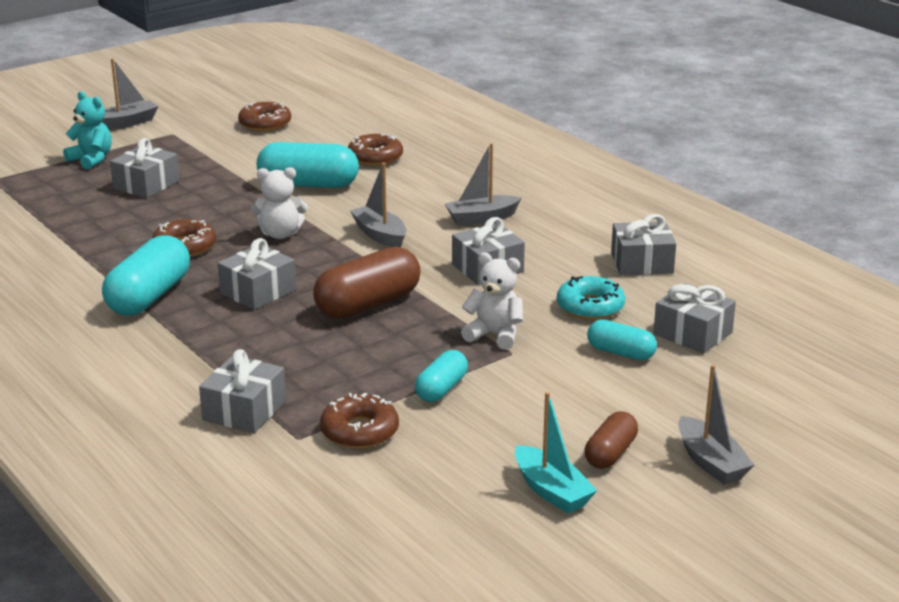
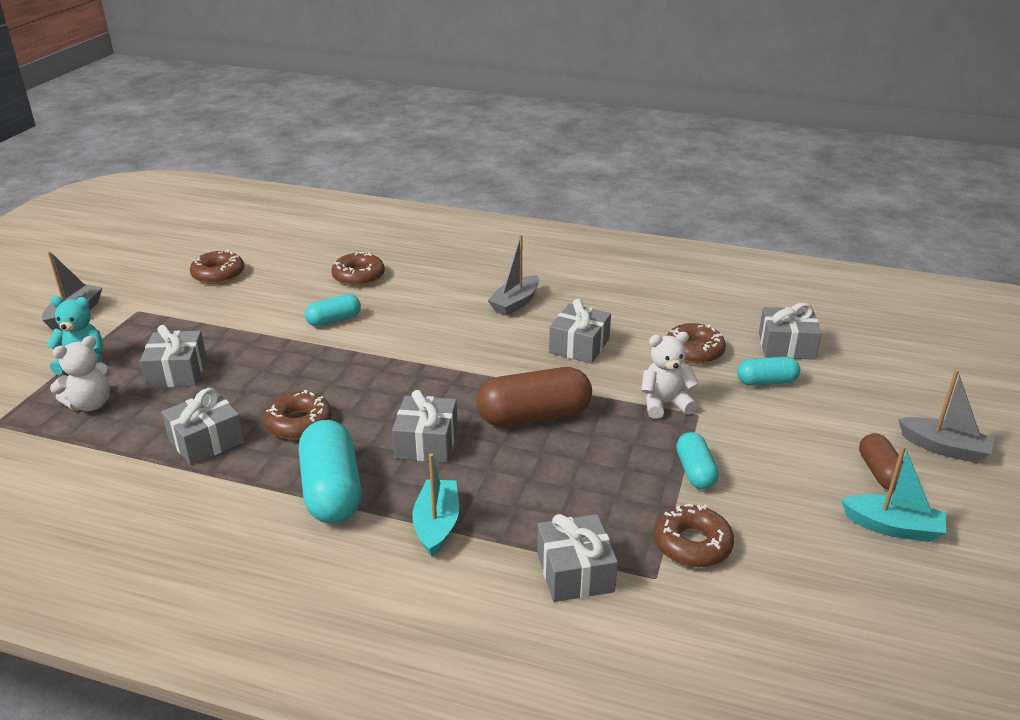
camera: 35 degrees left, 5 degrees up
(190, 344) = (437, 525): none -> turquoise boat
(280, 234) = (371, 377): white teddy bear -> white teddy bear (90, 404)
(308, 185) = (334, 320): turquoise capsule -> turquoise capsule, size x0.57
(368, 304) = (534, 416): brown capsule -> brown capsule turned 60 degrees clockwise
(380, 235) = (457, 347): grey boat -> none
(590, 307) = (694, 351): turquoise donut -> brown donut
(642, 263) = (676, 300): grey gift -> grey gift (206, 441)

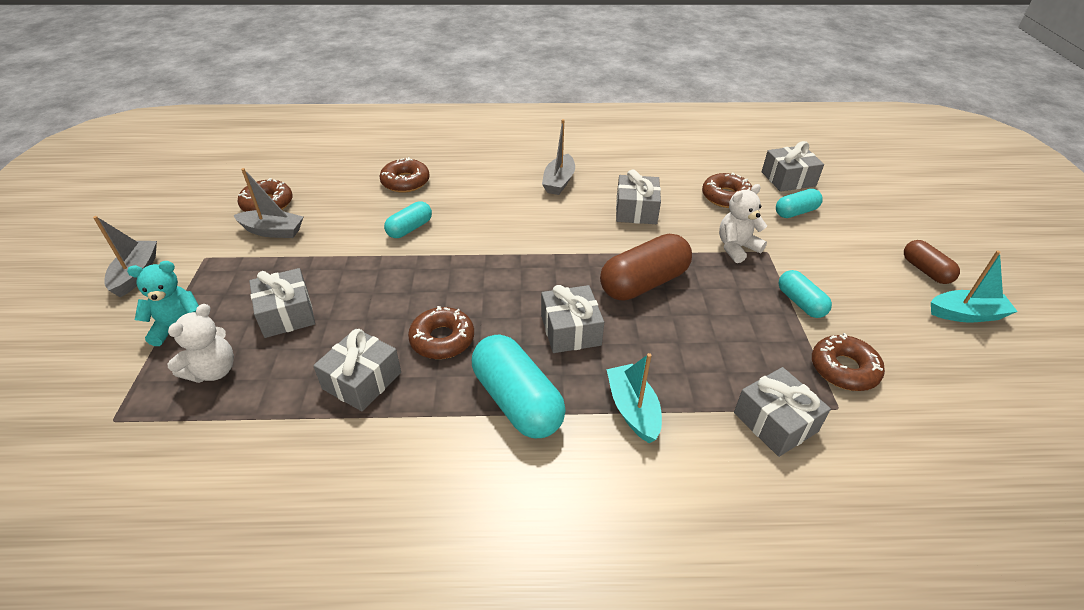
camera: 20 degrees left, 10 degrees up
(944, 448) = (950, 240): grey boat -> grey boat (273, 231)

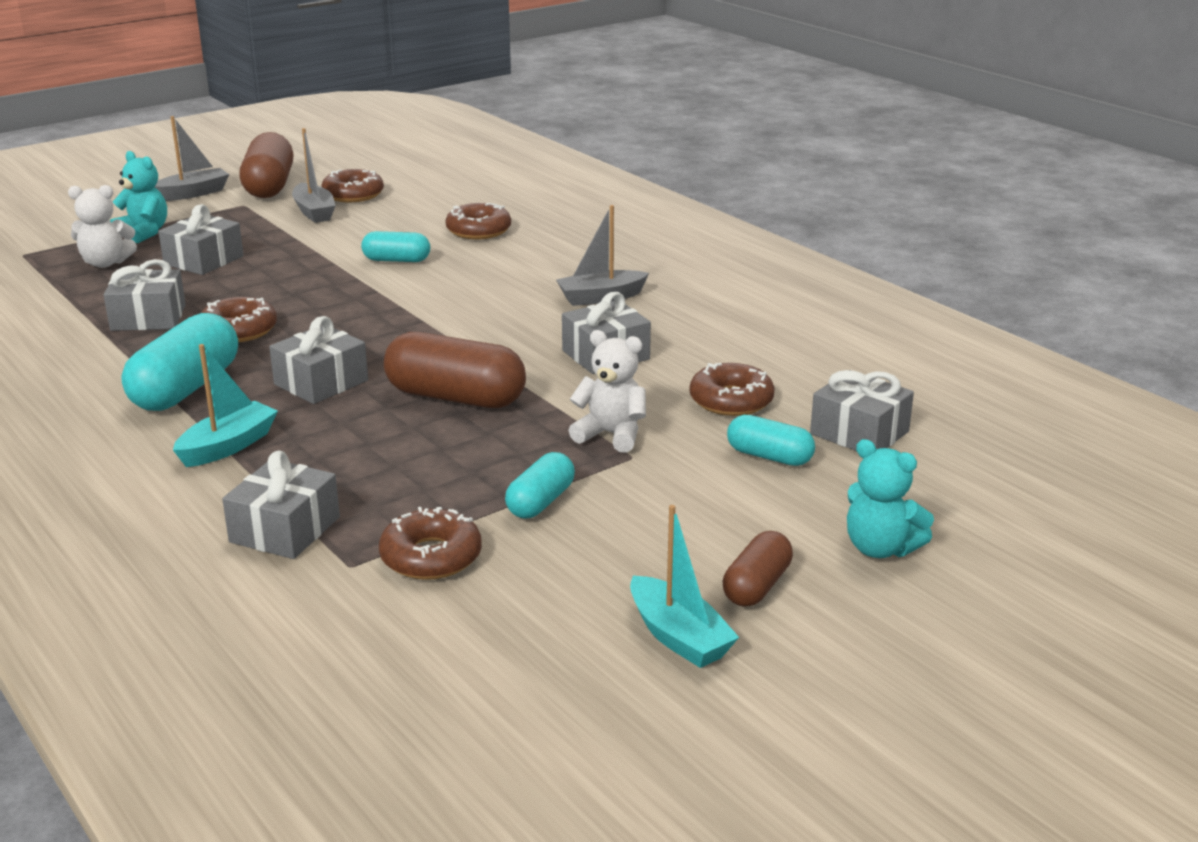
camera: 55 degrees right, 15 degrees down
(187, 233) = (269, 186): none -> brown capsule
(904, 222) = (880, 548): none -> turquoise teddy bear

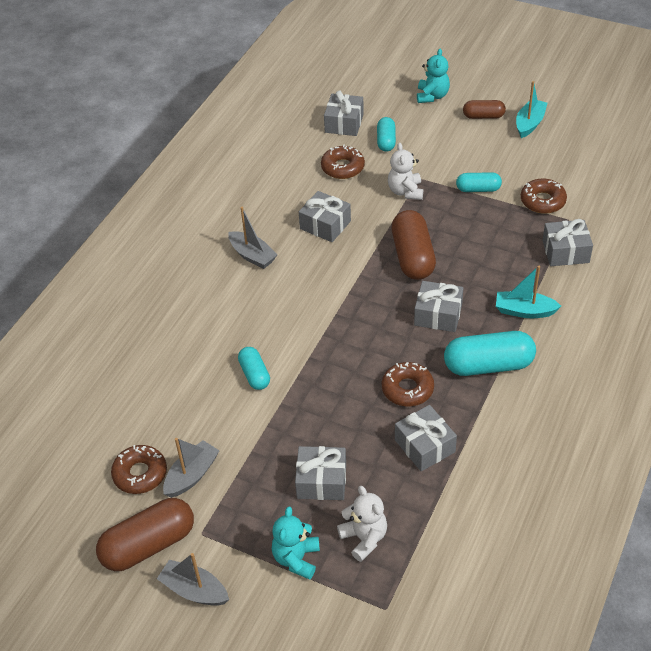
camera: 115 degrees left, 20 degrees up
(478, 230) = (176, 360): brown donut -> none

